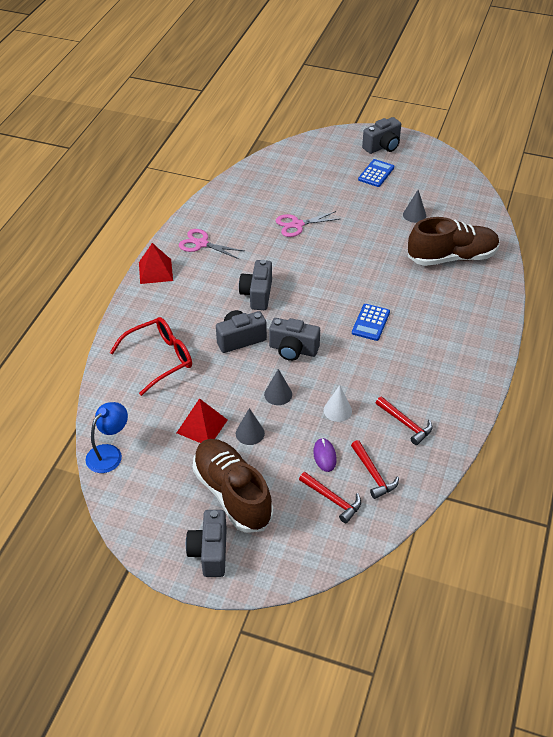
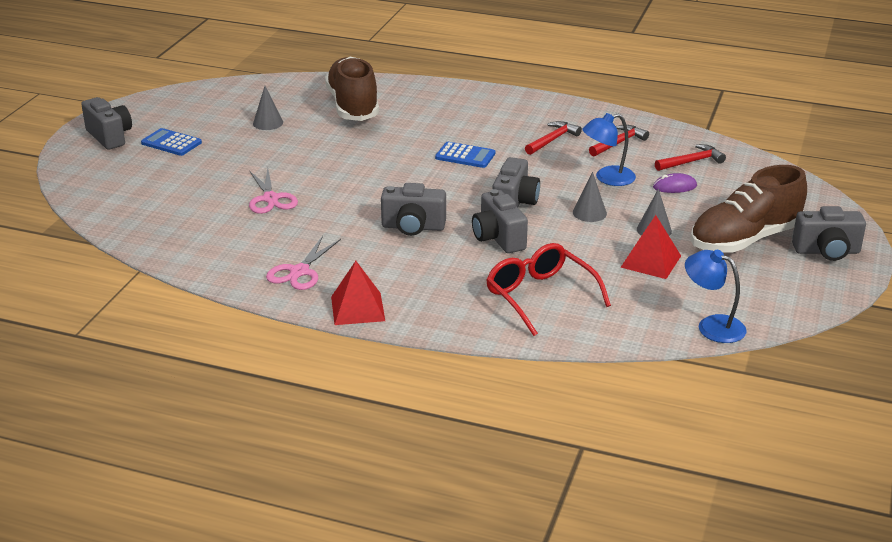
camera: 90 degrees left, 15 degrees down
(333, 500) = (732, 183): red hammer -> red hammer (552, 140)
(337, 410) = (607, 178): white cone -> blue lamp

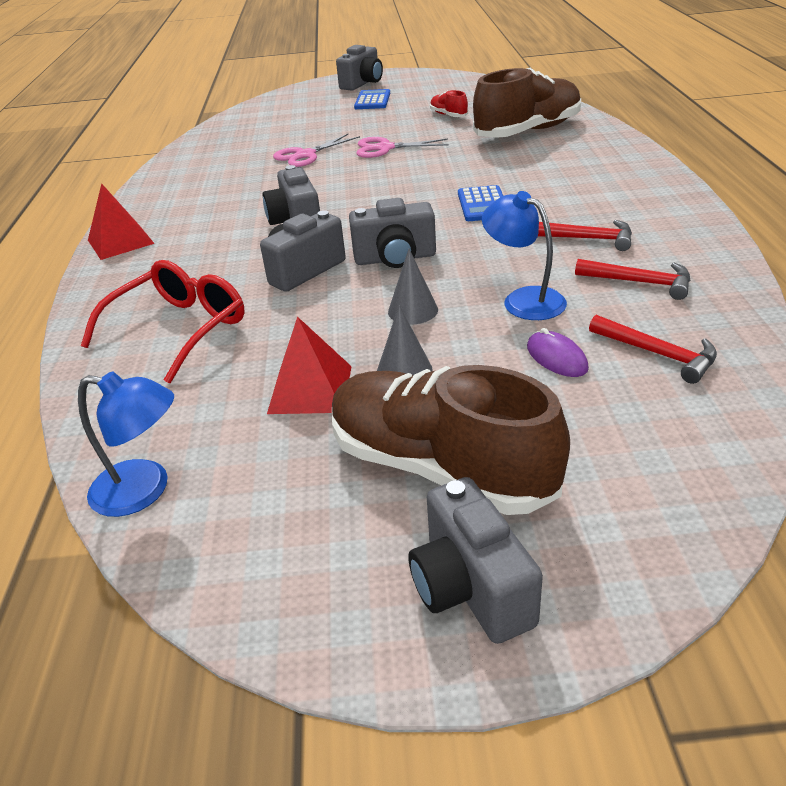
camera: 70 degrees right, 5 degrees up
(268, 123) = (448, 115): grey cone -> red shoe
(299, 272) = (179, 201): pink scissors -> pink scissors (385, 148)
(712, 326) = (144, 490): blue lamp -> blue lamp turned 90 degrees clockwise

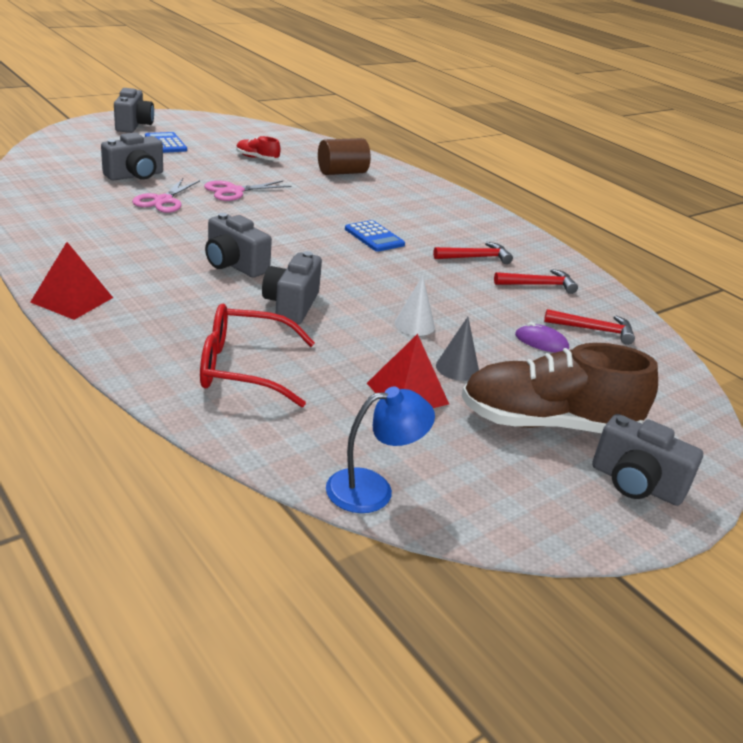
camera: 40 degrees left, 5 degrees down
(180, 329) = (243, 368): red glasses -> red glasses turned 90 degrees counterclockwise
(395, 258) = (355, 287): grey camera -> grey camera (135, 176)
(413, 310) = (414, 325): grey cone -> white cone
(523, 299) = (480, 306): blue lamp -> none
(528, 132) = (342, 172): brown shoe -> brown cylinder

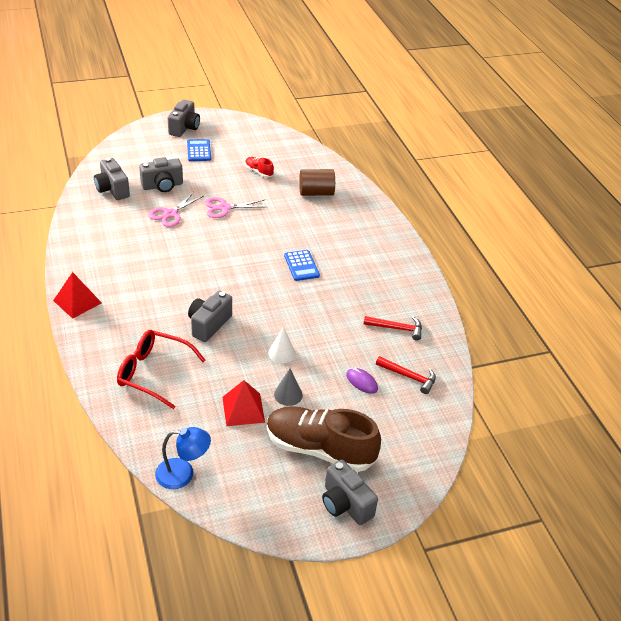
camera: 20 degrees right, 10 degrees up
(234, 265) = (189, 283): grey camera -> grey camera (112, 189)
(476, 257) = (366, 295): red hammer -> none

